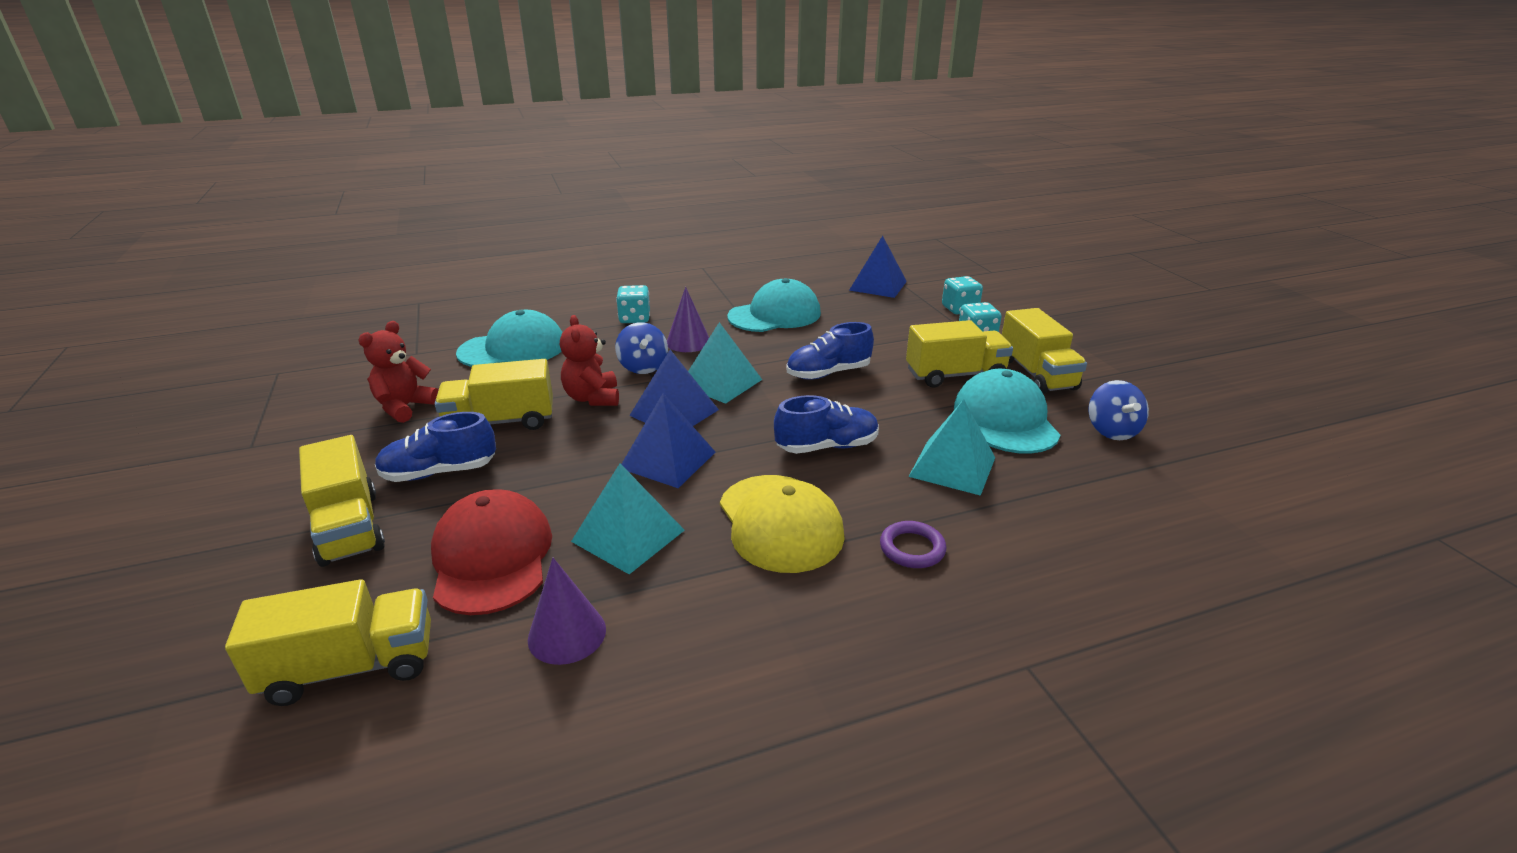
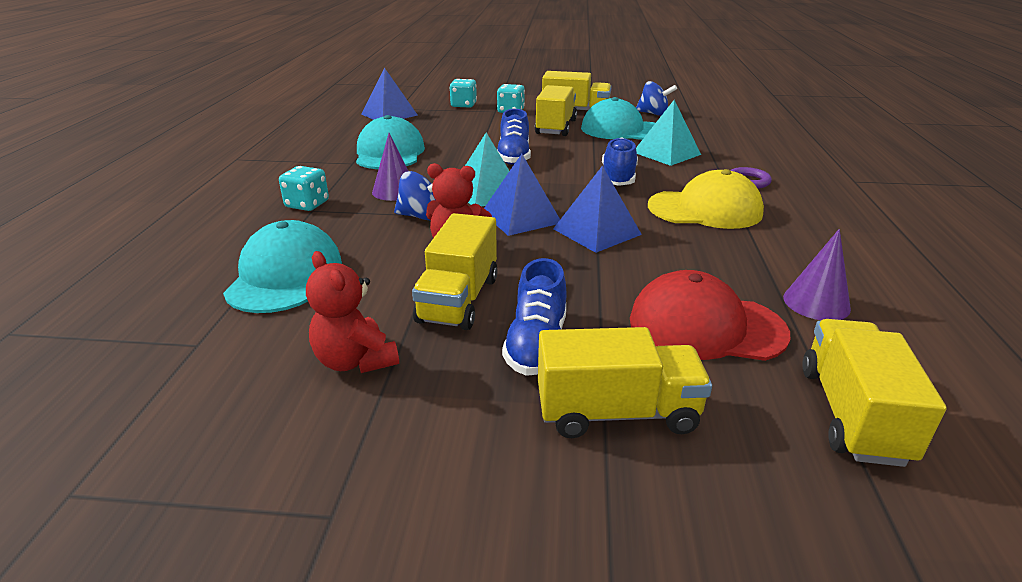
camera: 65 degrees left, 0 degrees up
(628, 535) = (698, 262): turquoise pyramid -> none

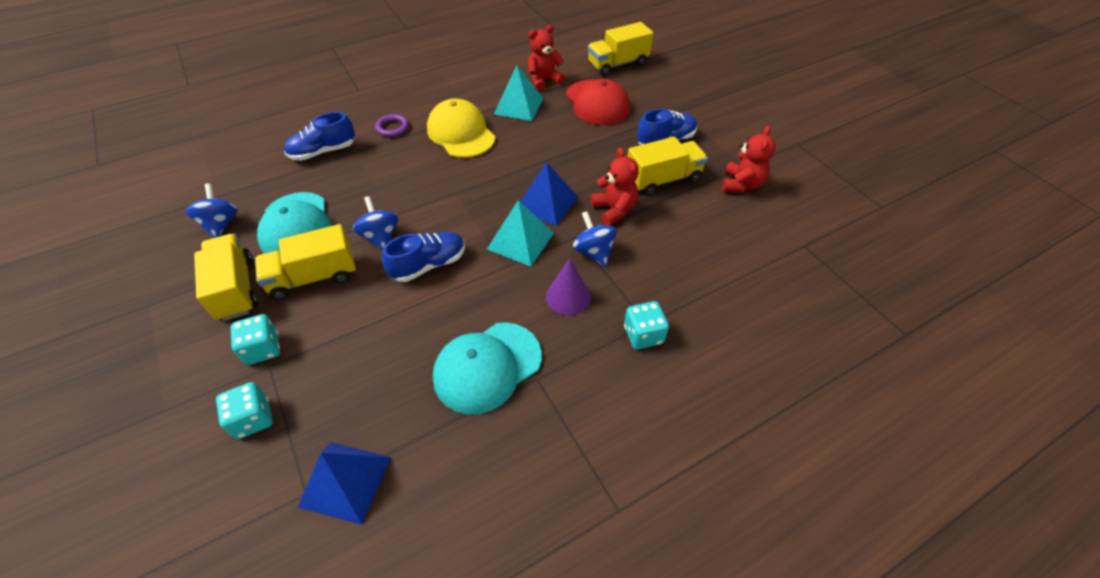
camera: 125 degrees left, 20 degrees up
(285, 275) = (726, 262): turquoise cap -> none
(571, 149) = (380, 237): none -> blue spinning top
(597, 231) = (535, 163): blue pyramid -> none
(617, 413) = (679, 107): yellow truck -> none
(618, 178) = (433, 185): blue shoe -> blue shoe (323, 152)
(666, 153) = (353, 179): turquoise pyramid -> turquoise pyramid (518, 106)
(816, 303) = (544, 81): purple cone -> red teddy bear

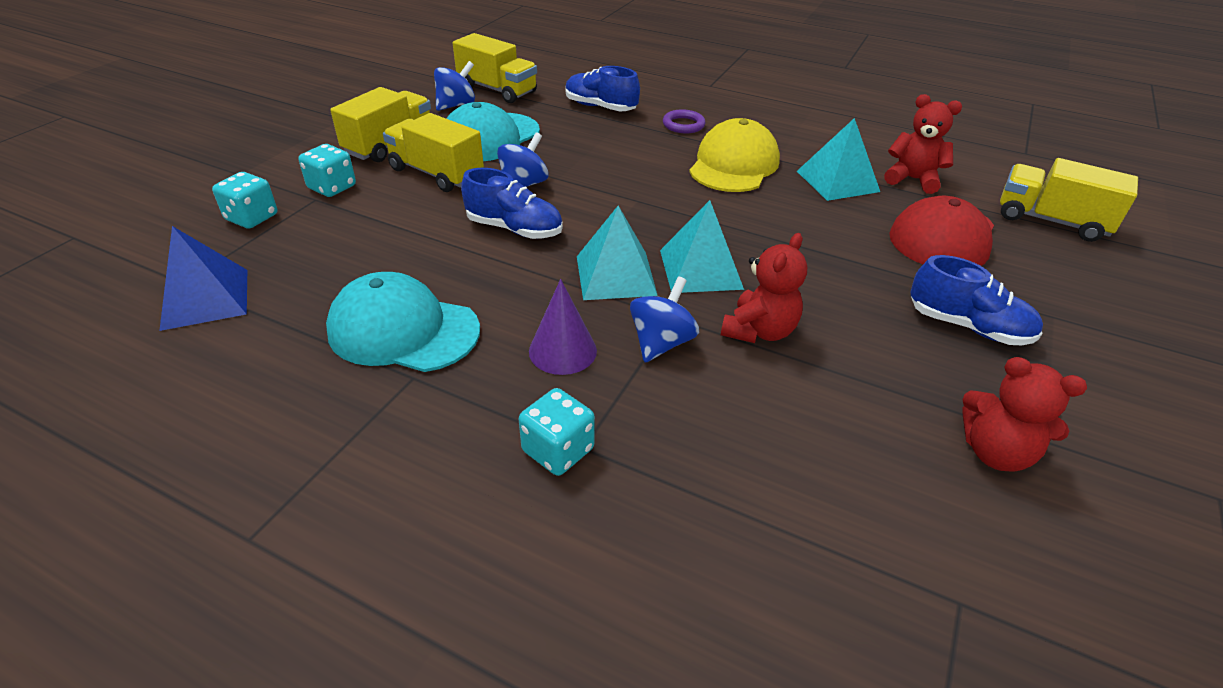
camera: 55 degrees right, 10 degrees down
(546, 203) = (700, 269): blue pyramid -> turquoise pyramid
(663, 180) = (880, 355): yellow truck -> yellow truck (497, 90)
(741, 184) = (995, 452): red teddy bear -> red teddy bear turned 45 degrees clockwise

